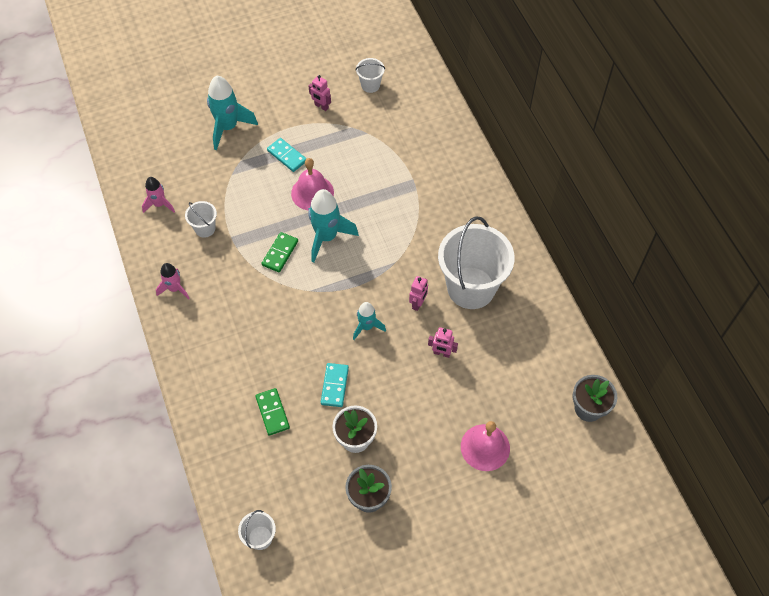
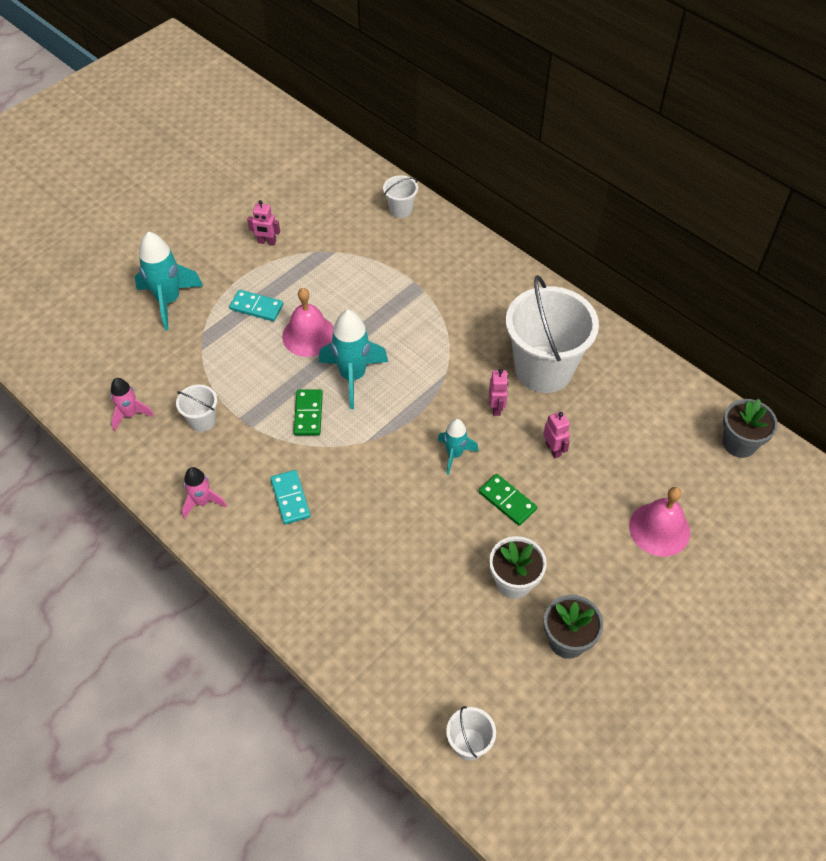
camera: 25 degrees left, 5 degrees down
(272, 412) = (401, 593): green domino -> green domino (507, 501)
(334, 386) = (455, 533): turquoise domino -> turquoise domino (290, 498)
(370, 85) = (310, 202): white bucket -> white bucket (400, 209)
(441, 353) = (553, 449): pink robot -> pink robot turned 105 degrees counterclockwise

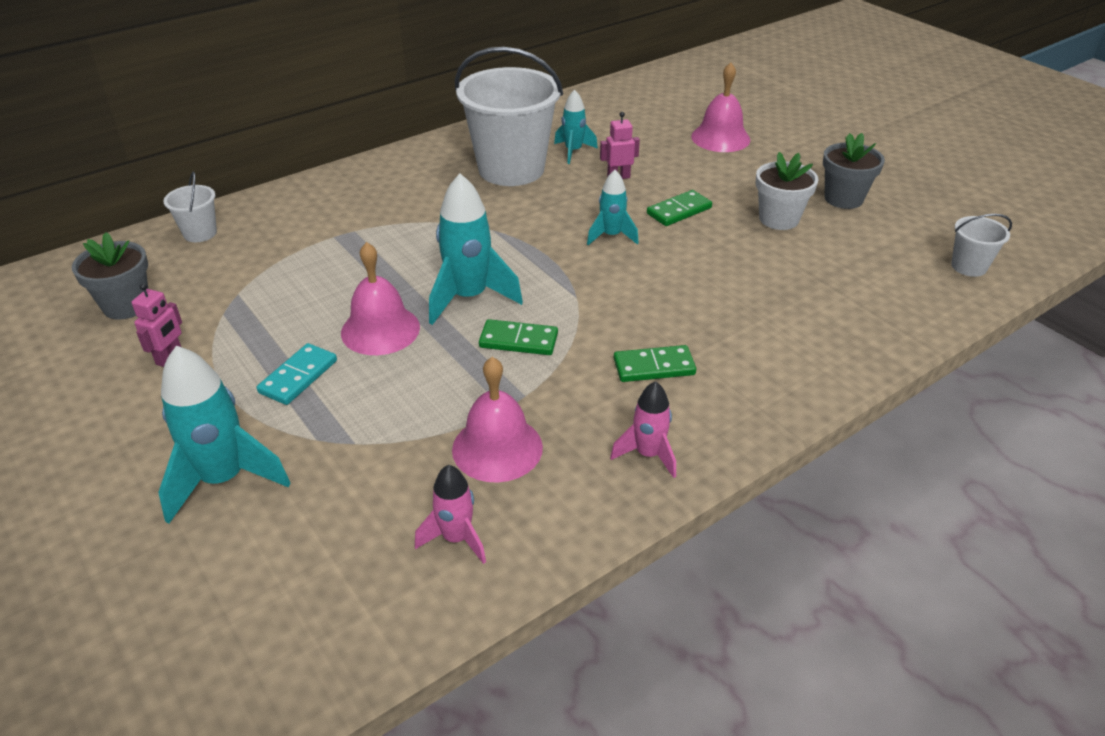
camera: 80 degrees left, 15 degrees down
(202, 420) = (497, 448): white bucket -> pink bell
(290, 498) = (654, 367): turquoise domino -> green domino
(496, 407) = (553, 203): pink robot -> none
(590, 409) = (573, 151): none -> turquoise rocket
(739, 443) = (632, 90): grey flower pot -> grey flower pot (126, 305)

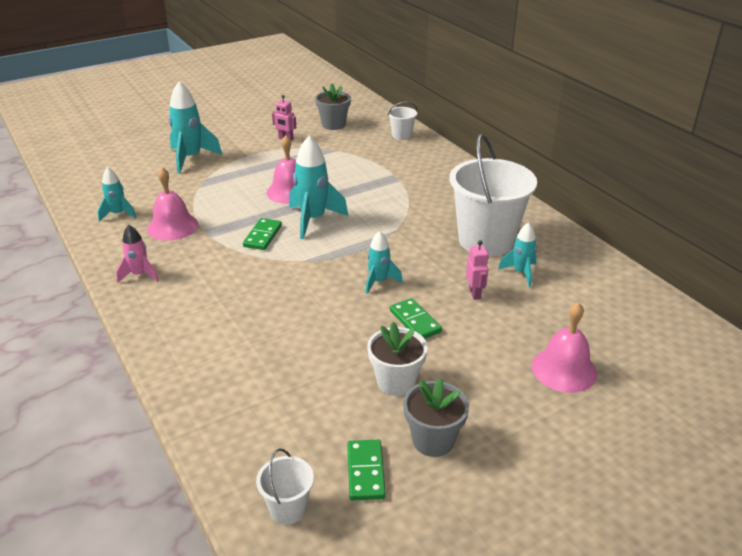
camera: 95 degrees right, 5 degrees down
(298, 376) = (257, 171): turquoise domino -> none
(456, 538) = (118, 214): pink rocket -> turquoise rocket
(654, 367) = (216, 285): green domino -> green domino (365, 472)

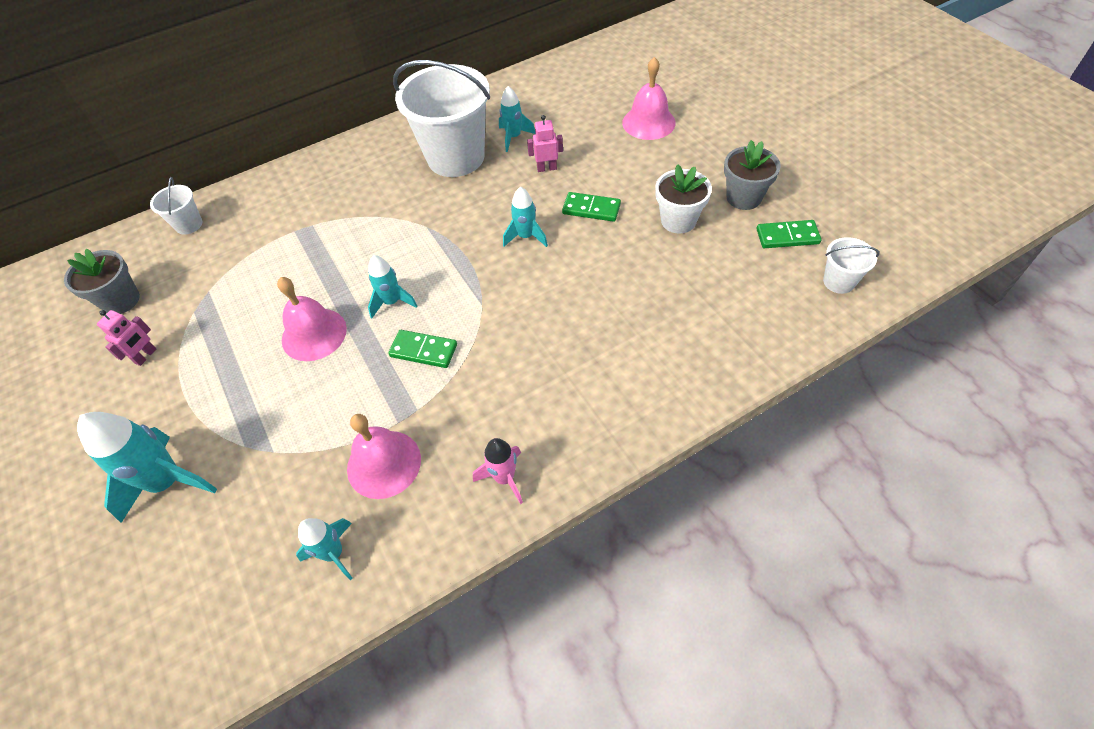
camera: 85 degrees left, 20 degrees up
(313, 220) = (392, 302): turquoise rocket -> turquoise rocket, size x0.58
(415, 321) = (591, 209): green domino -> green domino turned 45 degrees clockwise

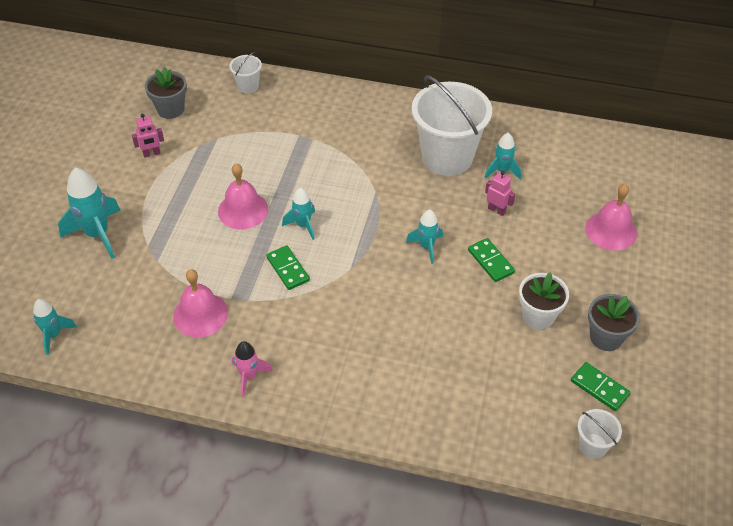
camera: 40 degrees right, 5 degrees down
(334, 553) = (131, 338): turquoise rocket -> turquoise rocket (54, 335)

